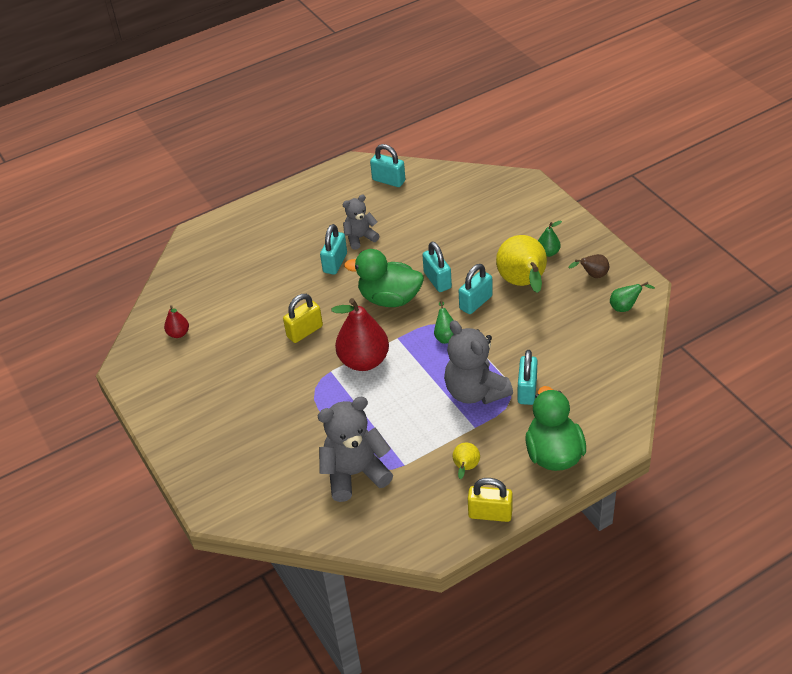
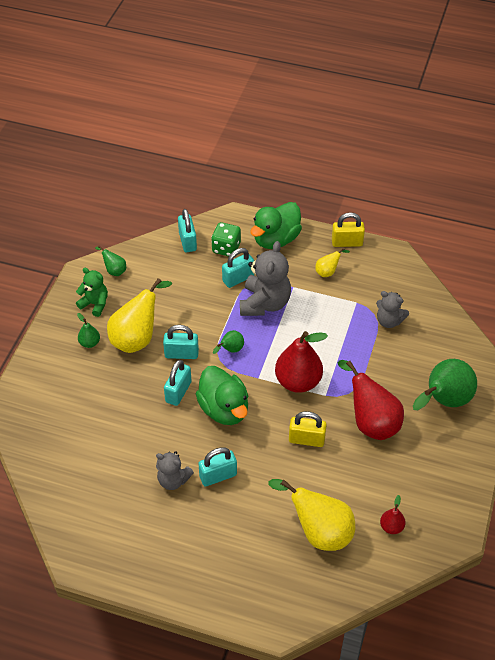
camera: 135 degrees left, 5 degrees up
(226, 291) = (319, 531): none -> yellow pear
(231, 448) = (443, 401): none -> green pear
(272, 383) = (371, 422): none -> red pear
(355, 473) = (389, 321): grey teddy bear -> grey teddy bear, size x0.59
(388, 180) = (80, 514): turquoise padlock -> turquoise padlock (187, 241)
(490, 513) = (347, 242): yellow padlock -> yellow padlock turned 60 degrees counterclockwise
(579, 405) = (226, 248): none -> green dice
(592, 275) = (95, 304): brown pear -> green teddy bear

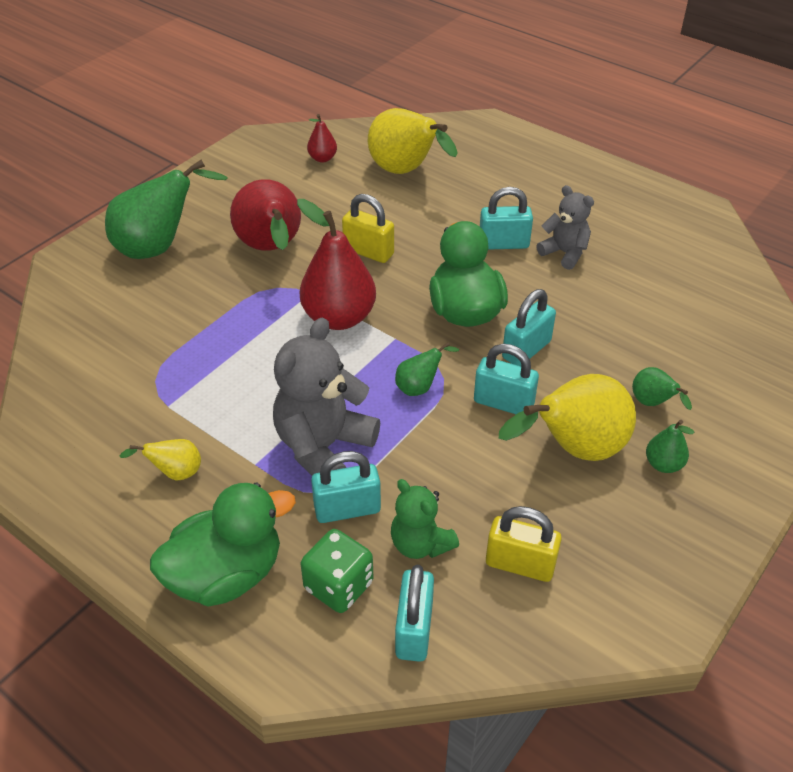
camera: 160 degrees left, 5 degrees down
(95, 304) = (645, 538): green teddy bear -> green teddy bear (420, 544)
(114, 270) = (594, 605): green pear -> green pear (652, 403)
(347, 242) = (95, 522): yellow padlock -> yellow padlock (520, 564)
(389, 321) = (142, 362): grey teddy bear -> none

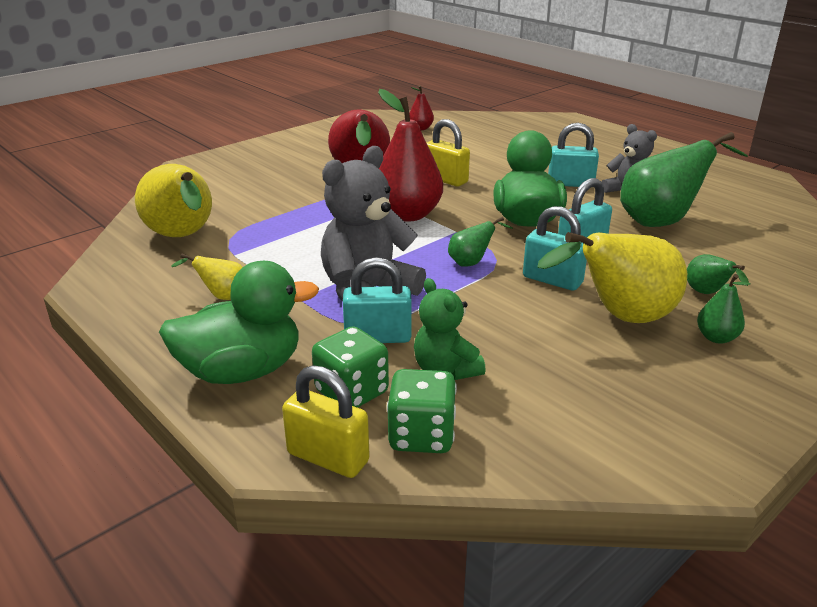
camera: 10 degrees right, 15 degrees down
(159, 247) = (266, 165): green pear -> green pear (662, 221)
(406, 172) = (490, 139): yellow pear -> yellow pear (183, 237)
(414, 630) = (421, 436): turquoise padlock -> green dice
(520, 564) = (549, 397): yellow padlock -> yellow padlock (328, 457)

